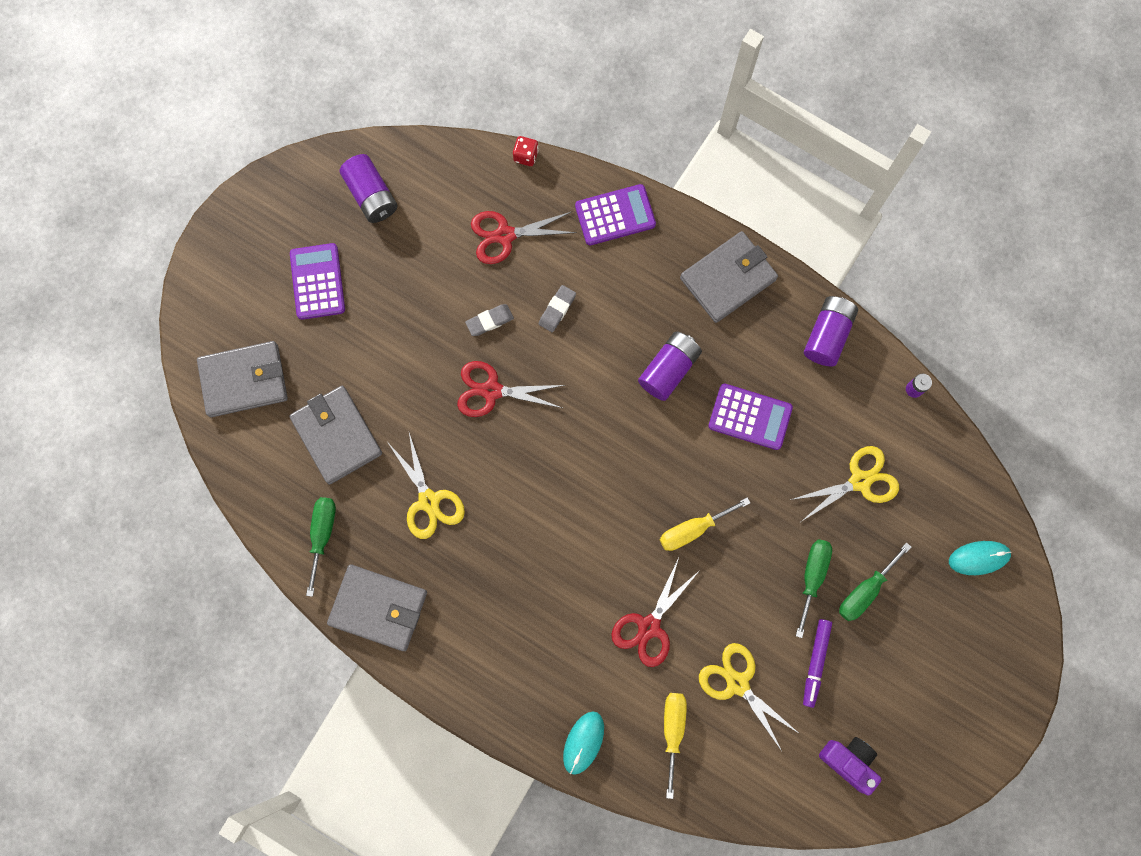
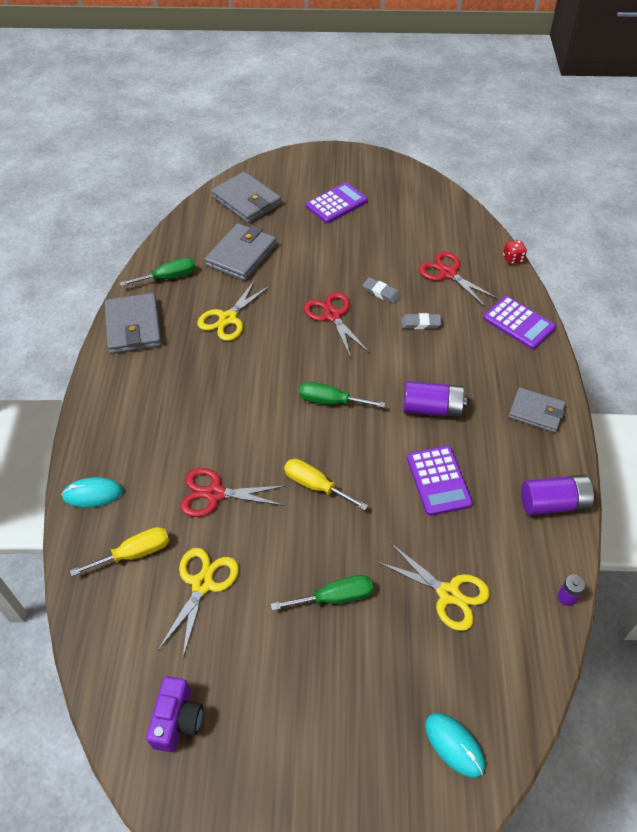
camera: 60 degrees right, 25 degrees down
(371, 195) = (414, 202): purple battery -> none
(728, 279) = (536, 412): grey wallet -> grey wallet, size x0.66
(815, 662) = (257, 640): purple marker -> none
(865, 591) = (351, 650): green screwdriver -> green screwdriver (331, 401)

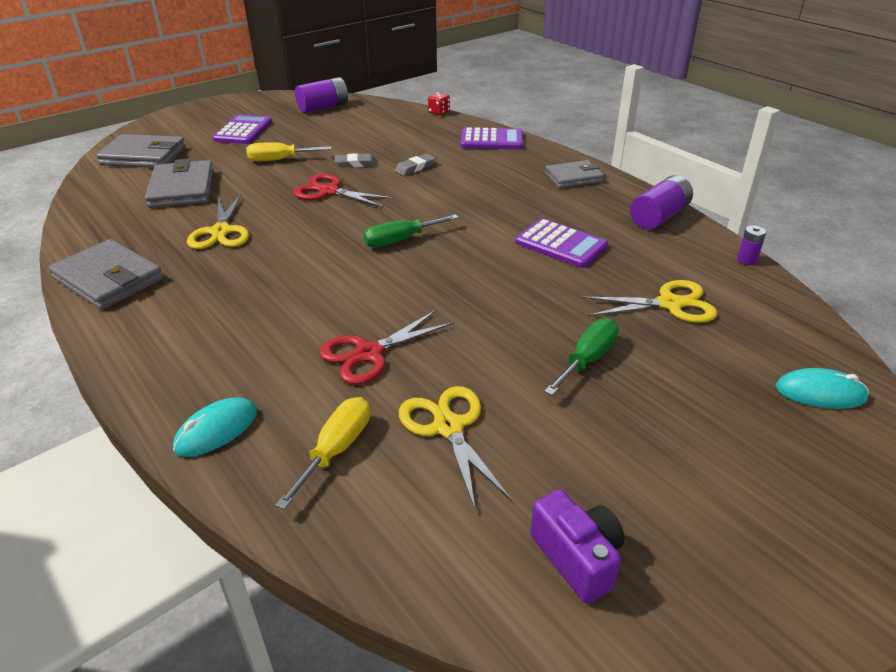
camera: 40 degrees left, 15 degrees down
(168, 277) = (111, 231): green screwdriver -> none
(315, 486) = (463, 298): yellow screwdriver -> yellow screwdriver (279, 160)
(432, 408) = (494, 208): purple battery -> purple battery (323, 107)
(448, 273) = (398, 135): red scissors -> none

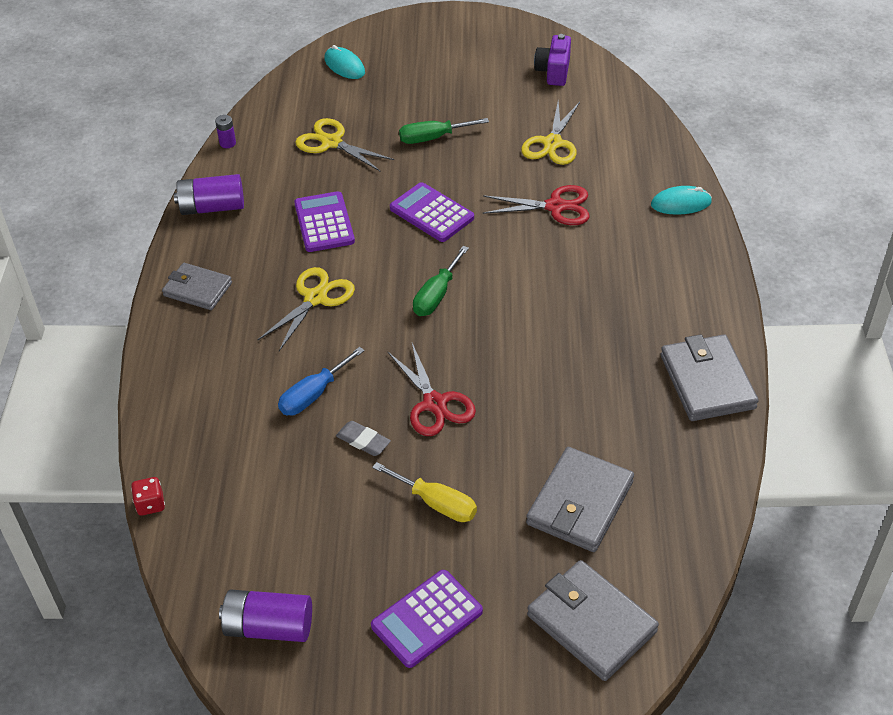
camera: 140 degrees left, 10 degrees up
(221, 232) = (579, 396): yellow scissors -> yellow scissors (315, 298)
(336, 449) = (621, 161): yellow screwdriver -> none
(400, 240) = (436, 295): green screwdriver -> green screwdriver turned 105 degrees clockwise
(415, 167) = (313, 395): grey eraser -> blue screwdriver
(491, 140) = (179, 398): purple calculator -> purple calculator (431, 213)

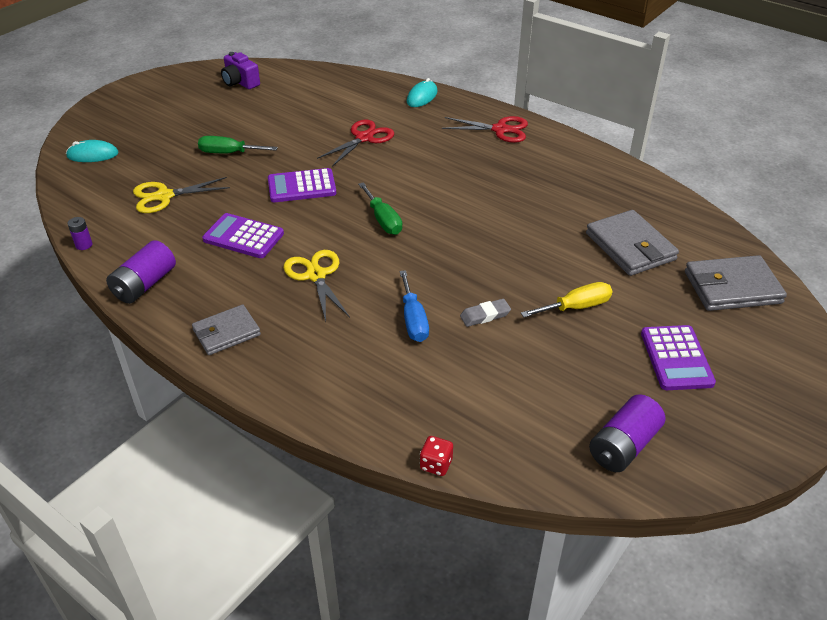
camera: 55 degrees left, 5 degrees down
(433, 138) = (229, 153): green screwdriver -> green screwdriver turned 75 degrees clockwise
(434, 403) = (484, 266): red scissors -> red scissors (500, 130)
(552, 143) = (305, 113): yellow scissors -> none
(707, 382) = (577, 156): grey wallet -> none

